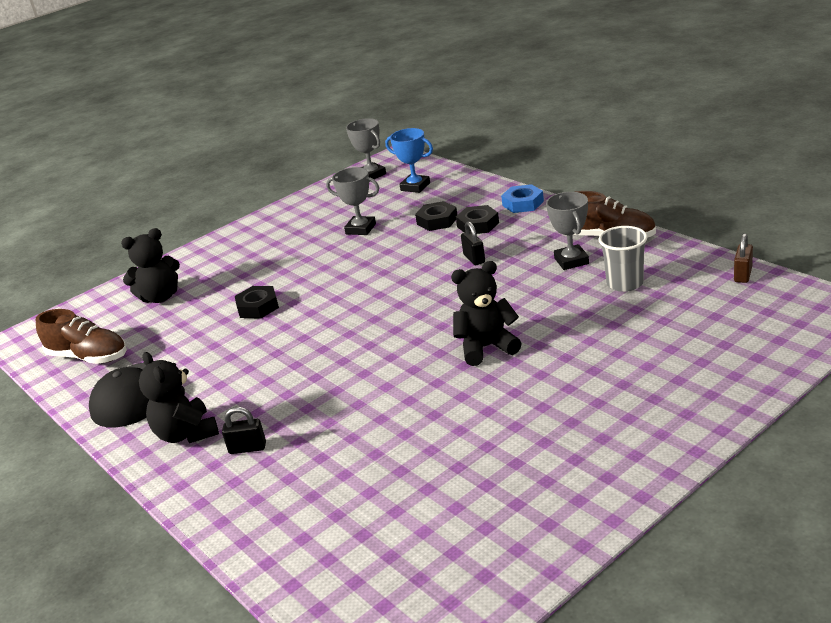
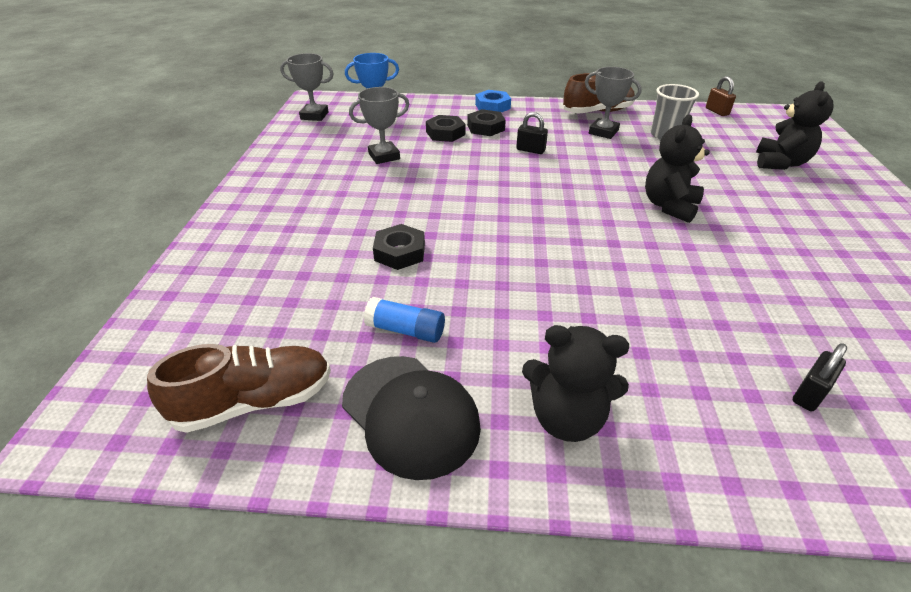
camera: 50 degrees left, 10 degrees up
(160, 297) = (248, 288): black teddy bear -> black teddy bear (780, 163)
(190, 354) = (405, 330): none -> blue glue stick
(247, 448) = (659, 391): black padlock -> black padlock (809, 394)

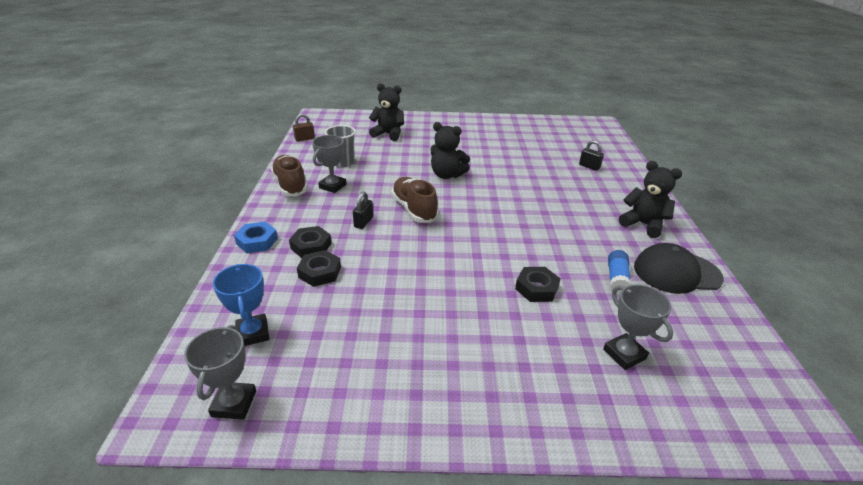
camera: 95 degrees left, 5 degrees down
(255, 401) = (715, 339): brown shoe -> brown shoe (414, 209)
(384, 156) = (371, 314): grey trophy -> grey trophy (624, 354)
(410, 414) = (676, 272): black cap -> black cap turned 135 degrees counterclockwise
(566, 417) = (643, 224): black teddy bear -> black teddy bear turned 60 degrees counterclockwise

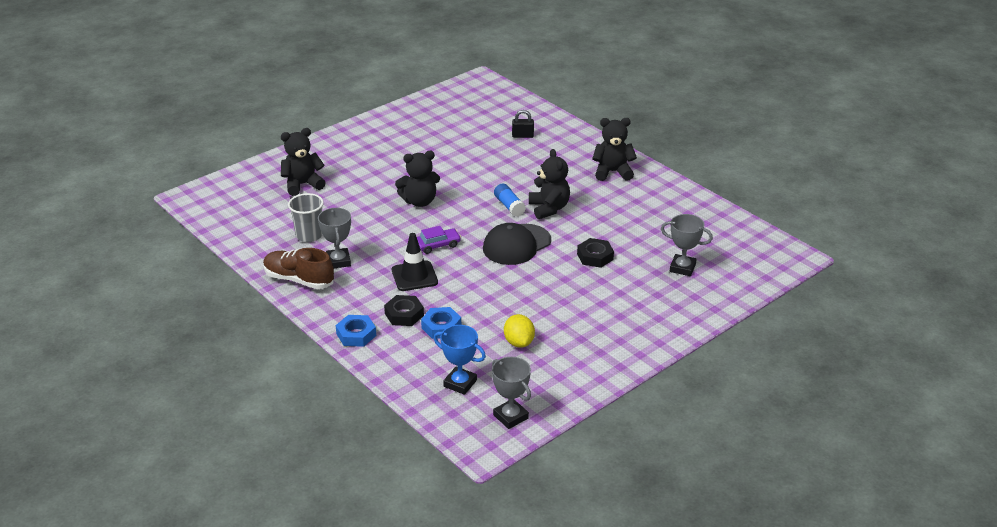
camera: 40 degrees left, 0 degrees up
(305, 139) = (226, 230): brown padlock -> none
(320, 272) = (441, 327): black nut -> blue nut
(356, 328) = (519, 342): none -> yellow lemon
(363, 222) = (414, 276): black padlock -> black traffic cone
(414, 209) = (437, 245): brown shoe -> purple car
(544, 226) = (549, 208): none -> black teddy bear
(616, 279) = (635, 223): blue glue stick -> blue glue stick (509, 206)
(676, 272) = (665, 199): black cap -> black cap (516, 245)

